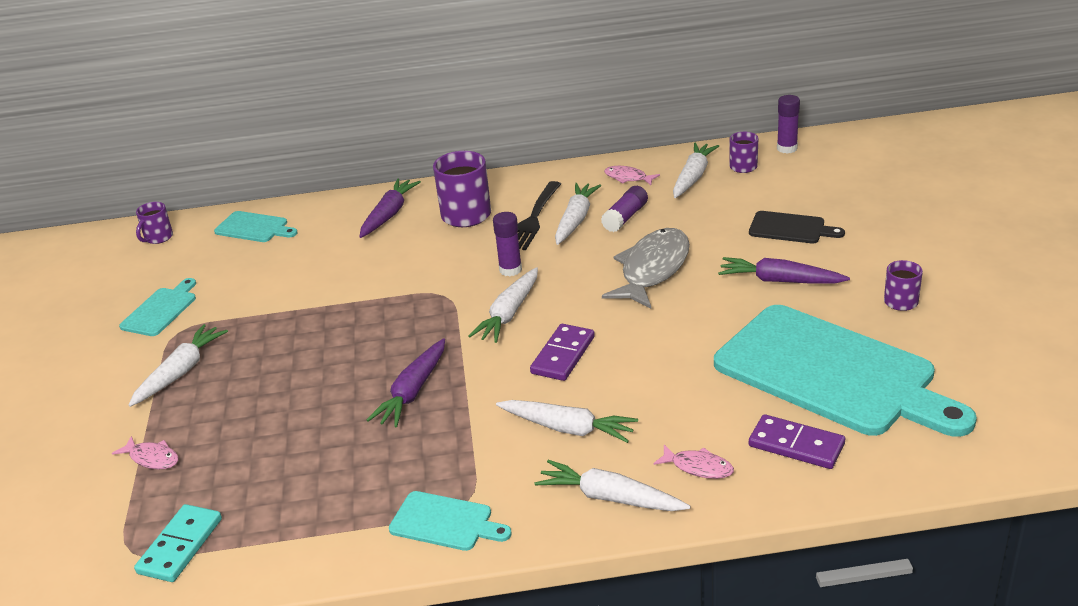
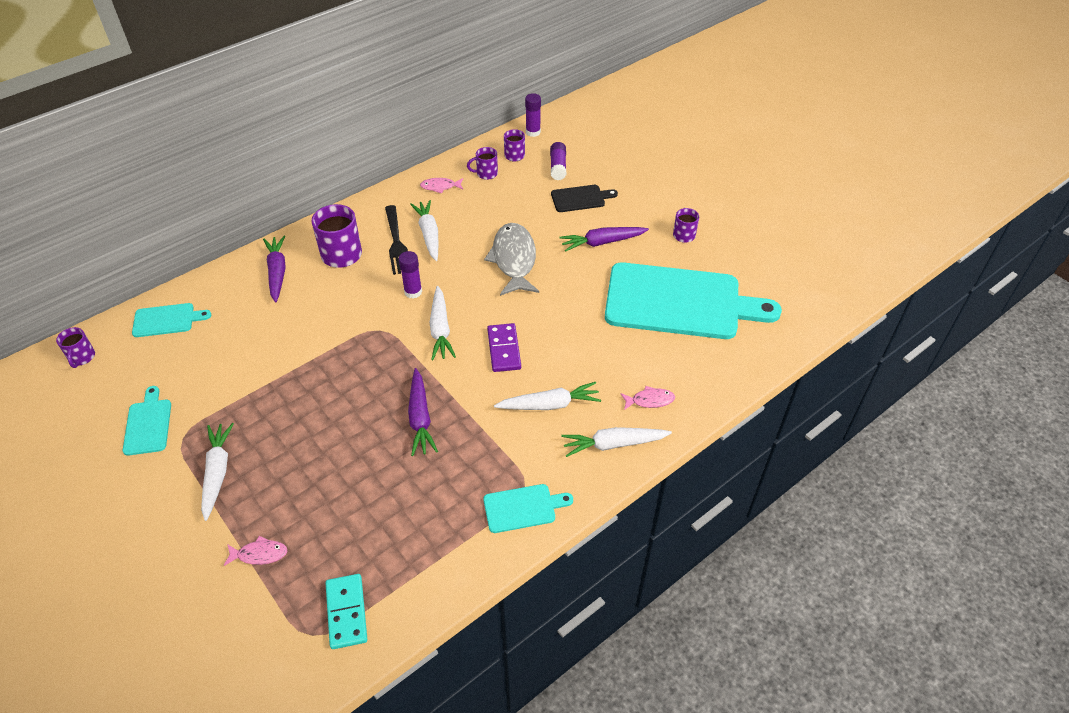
camera: 35 degrees left, 15 degrees up
(625, 217) = (463, 222): purple glue stick -> purple glue stick (558, 167)
(693, 177) = (486, 174): white carrot -> purple mug
(796, 445) = (694, 361): purple domino -> none

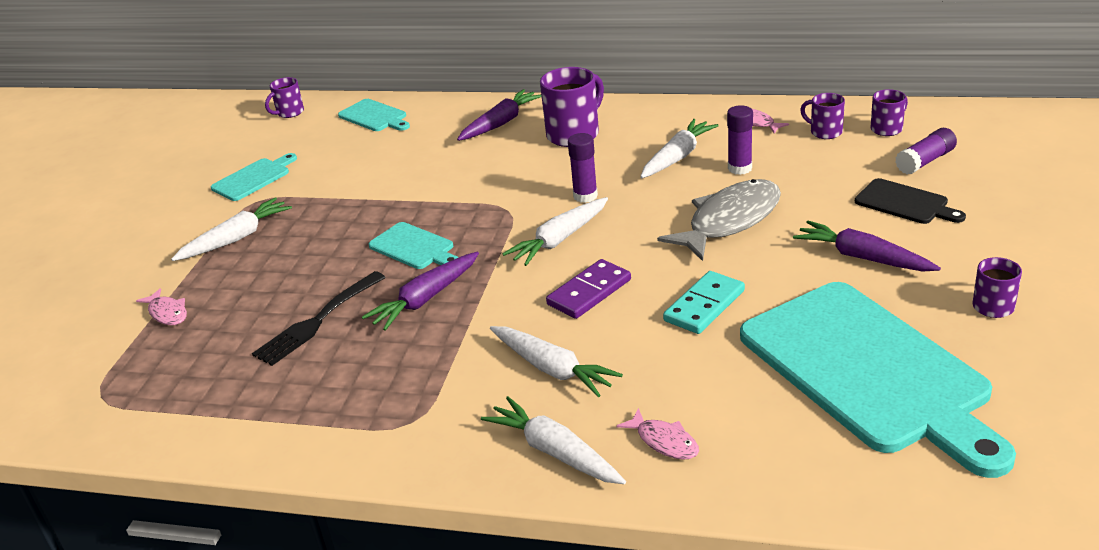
camera: 55 degrees right, 15 degrees down
(346, 612) = (141, 400): turquoise domino -> turquoise domino (704, 306)
(397, 243) = (636, 149): black fork -> black fork (317, 321)
(523, 508) = (381, 437): turquoise cutting board -> turquoise cutting board (414, 247)
(533, 132) = (946, 117): purple glue stick -> purple glue stick (739, 168)

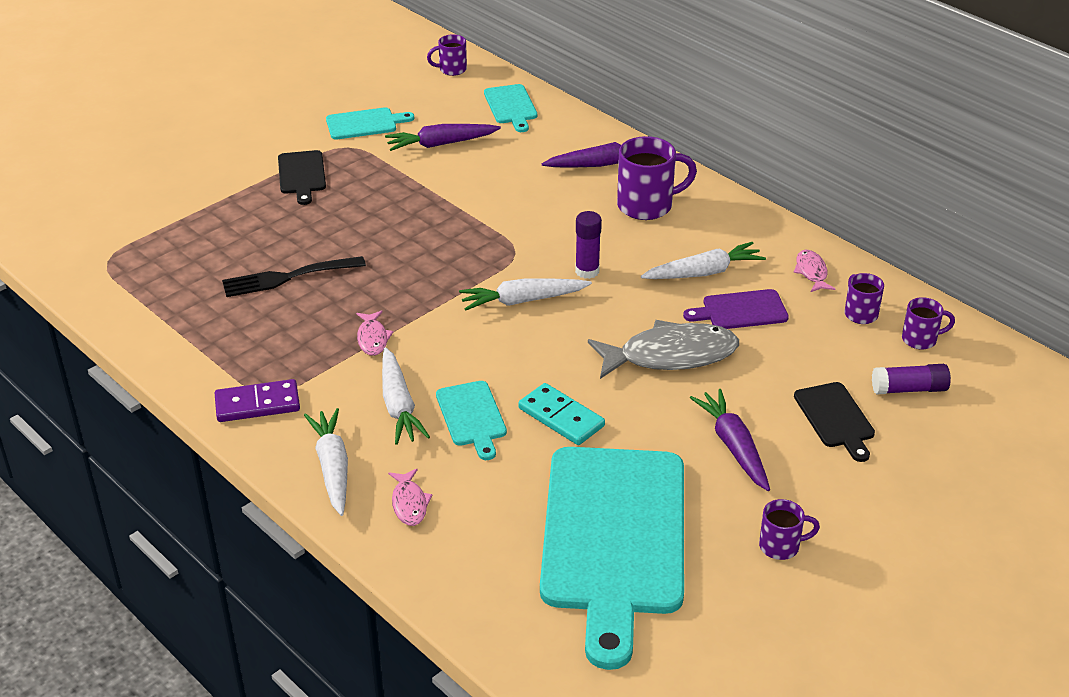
camera: 30 degrees right, 5 degrees up
(167, 313) = (202, 216): pink fish -> pink fish (372, 338)
(236, 238) = (302, 175): white carrot -> black cutting board
(414, 247) = (413, 250): turquoise cutting board -> turquoise cutting board (472, 417)
(425, 299) = (375, 299): purple carrot -> purple carrot (441, 144)
(589, 292) = (493, 358): purple domino -> purple domino (257, 404)
(704, 306) = (561, 417): turquoise domino -> turquoise domino turned 60 degrees clockwise
(739, 168) = (741, 311): purple glue stick -> purple cutting board

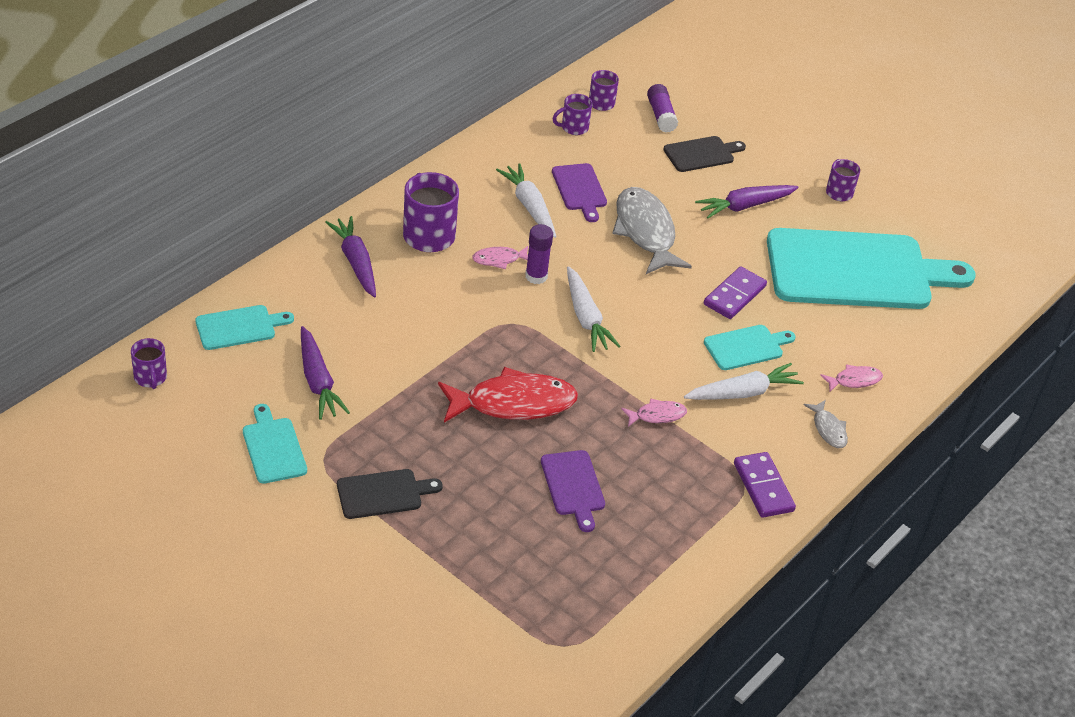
camera: 100 degrees left, 5 degrees up
(287, 277) = (573, 486): black fork -> purple cutting board
(332, 468) = (828, 429): white carrot -> grey fish
(401, 248) = (513, 403): none -> red fish
(561, 417) = (734, 295): turquoise domino -> purple domino
(811, 272) = (521, 147): pink fish -> pink fish (499, 259)

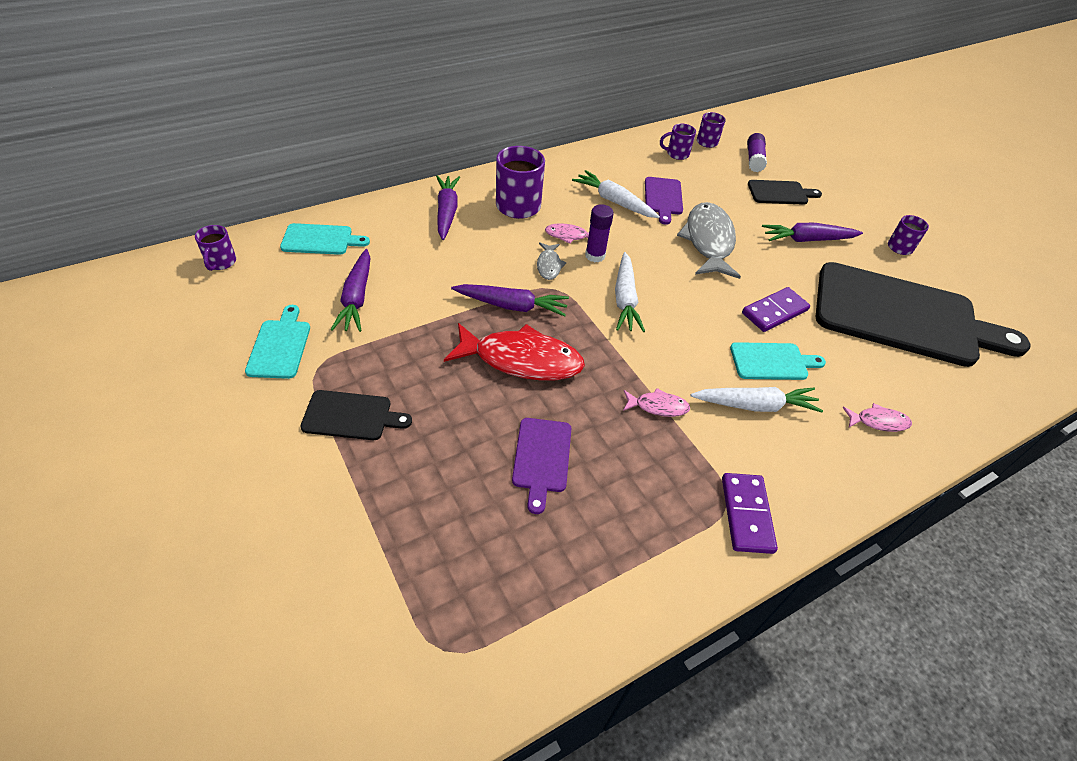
camera: 20 degrees right, 5 degrees up
(477, 351) = (511, 306): none -> purple carrot
(529, 206) = (614, 201): white carrot -> white carrot turned 45 degrees counterclockwise
(828, 429) = (837, 467): grey fish -> grey fish (549, 265)
(856, 270) = (902, 316): turquoise cutting board -> black cutting board

